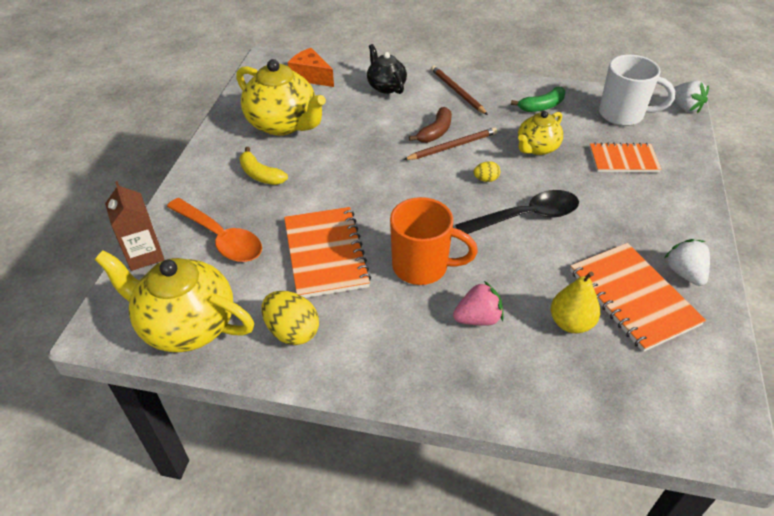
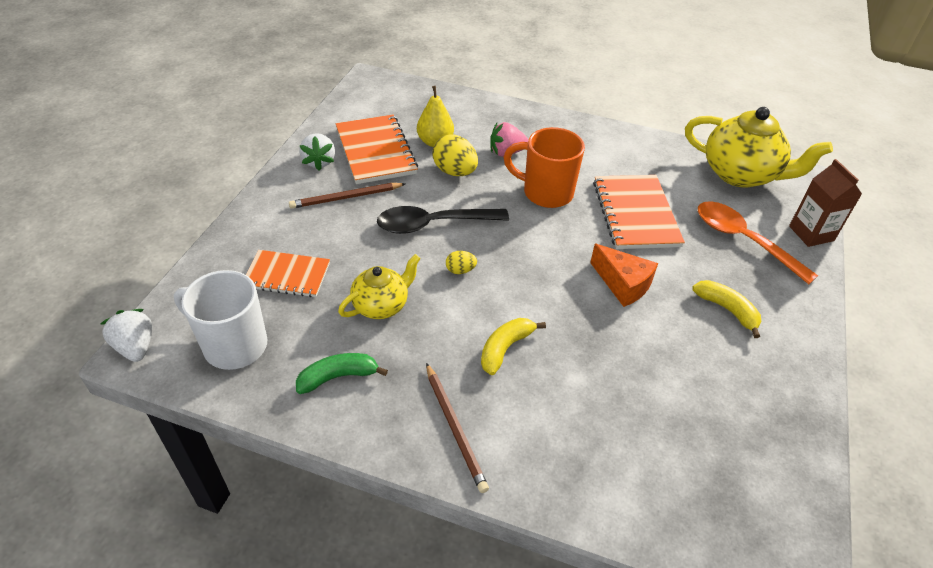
camera: 175 degrees left, 0 degrees up
(283, 124) = (722, 392): yellow teapot -> none
(292, 331) = (654, 161): yellow egg -> yellow egg (455, 172)
(311, 76) = (703, 506): orange cheese -> orange cheese (623, 284)
(386, 86) = (570, 458): black teapot -> none
(435, 132) = (505, 348): brown banana -> yellow banana
(452, 146) = (487, 321): brown pencil -> brown pencil (346, 198)

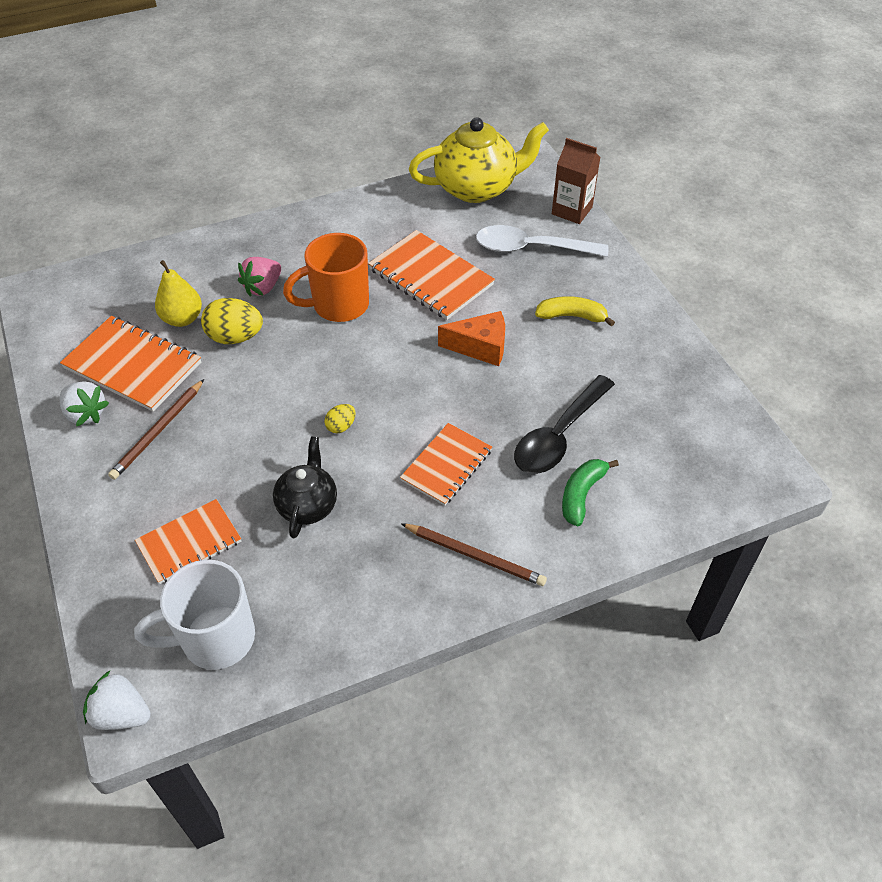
camera: 40 degrees left, 5 degrees up
(338, 377) = (340, 591): green banana -> green banana (581, 495)
(381, 305) = (307, 505): yellow teapot -> black teapot
(433, 224) = (271, 401): black spoon -> black spoon (559, 435)
(505, 348) = (446, 465): yellow banana -> orange notebook
(743, 240) = (531, 248): orange spoon -> white spoon

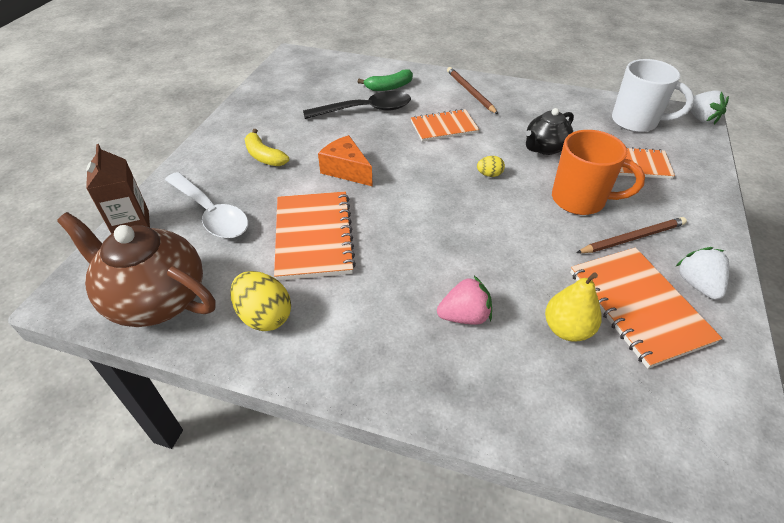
camera: 140 degrees left, 5 degrees down
(235, 337) = (525, 280): yellow egg -> yellow egg (264, 316)
(338, 305) = (412, 257): orange mug -> orange mug (580, 200)
(476, 188) = (156, 299): yellow teapot -> brown teapot

